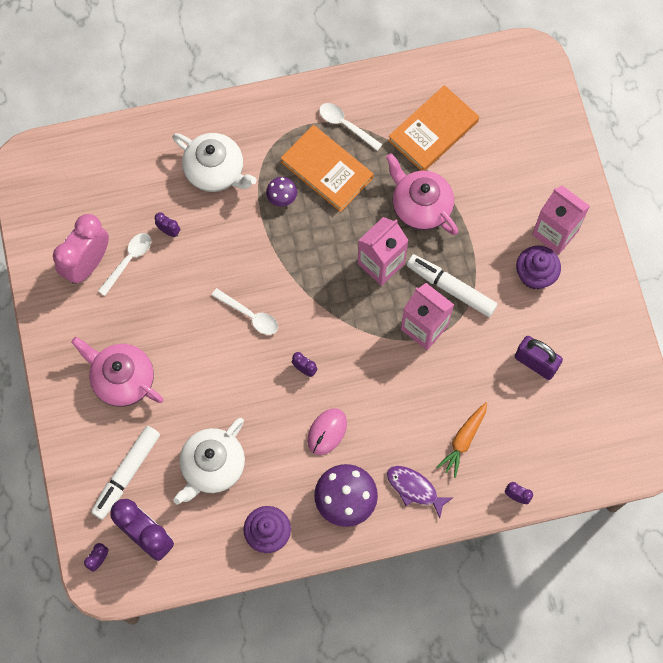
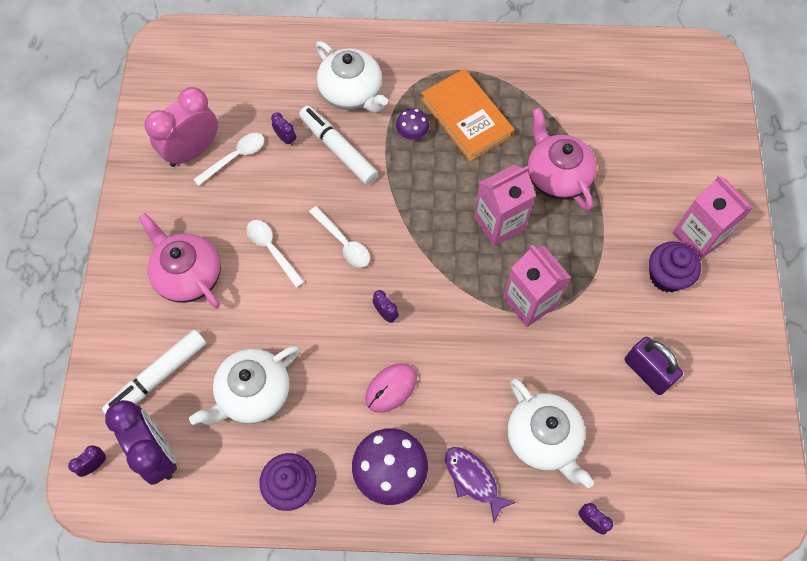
camera: 15 degrees right, 5 degrees down
(345, 125) = (498, 79): white spoon -> white spoon (272, 250)
(433, 131) = (588, 105): orange book -> none
(451, 288) = (569, 267): white marker -> white marker (338, 149)
(463, 440) = (543, 439): orange carrot -> white teapot

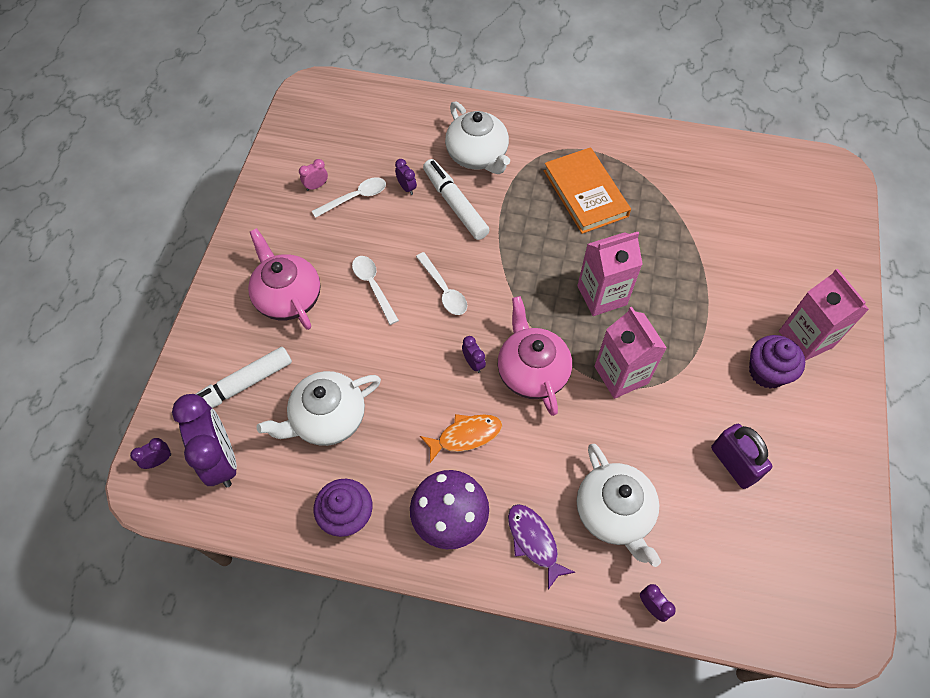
camera: 10 degrees right, 5 degrees down
(192, 151) = (316, 186): pink clock -> pink clock, size x0.42
(391, 388) = (465, 436): pink mouse -> orange fish
(412, 133) = (530, 200): purple mushroom -> none
(556, 176) = (667, 259): pink teapot -> pink teapot (532, 371)

